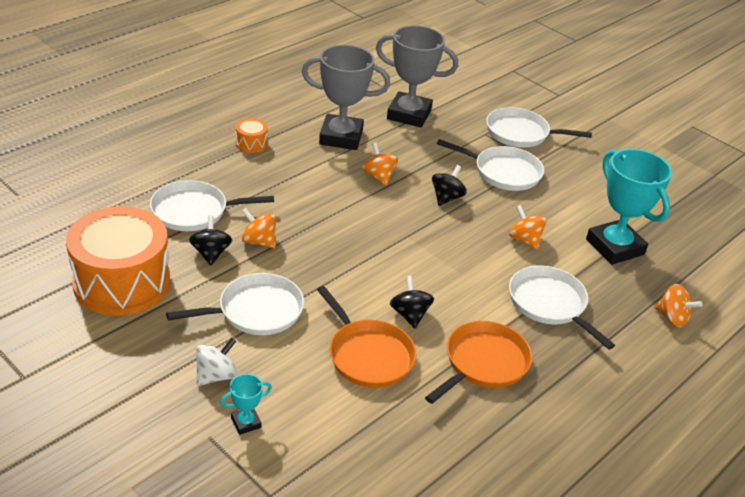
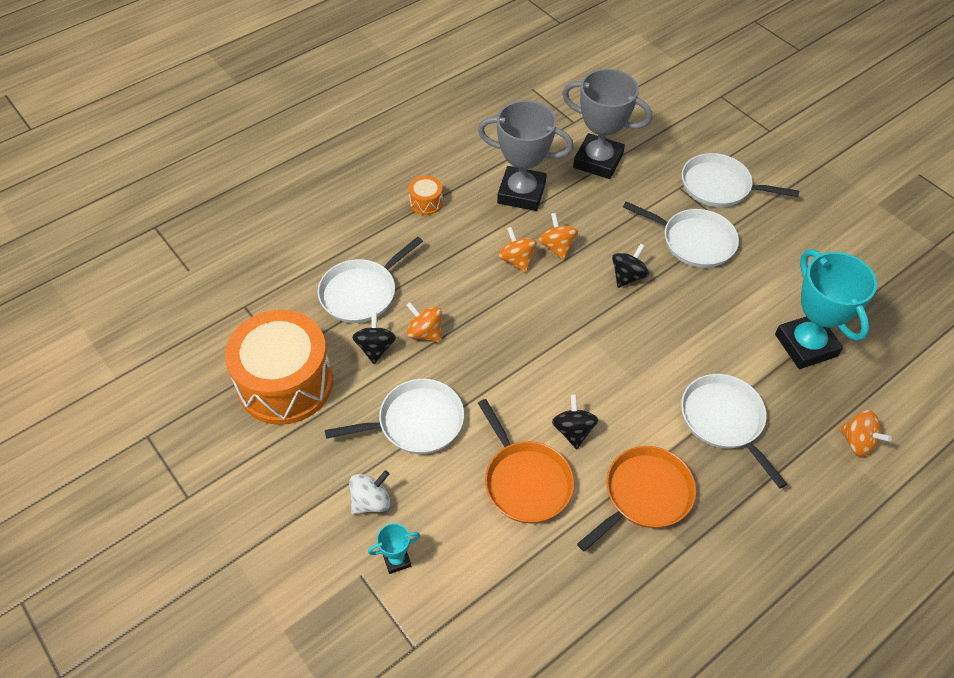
camera: 10 degrees right, 15 degrees up
(194, 211) = (361, 293): white pan -> white pan turned 45 degrees counterclockwise
(524, 240) = (707, 334): orange spinning top -> orange spinning top (517, 260)

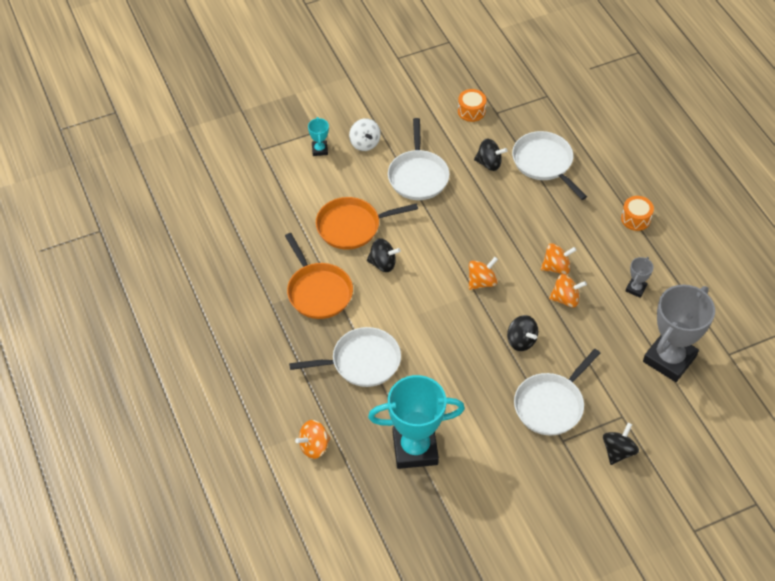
camera: 105 degrees right, 0 degrees up
(285, 383) = (471, 111): orange drum -> orange drum, size x0.41
(425, 333) = (495, 194): orange spinning top -> orange spinning top (481, 282)
(521, 193) = (636, 288): grey trophy -> grey trophy, size x0.43
(719, 186) = (618, 451): white pan -> black spinning top

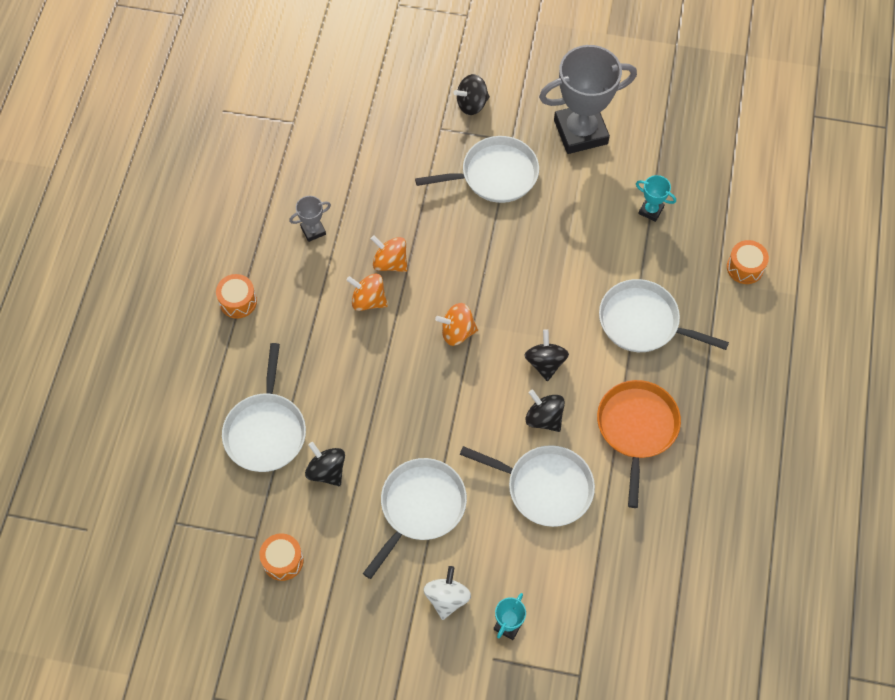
camera: 145 degrees left, 10 degrees up
(314, 446) = (745, 267): orange spinning top -> orange drum
(352, 226) = (545, 487): orange pan -> white pan
(415, 449) = (651, 210): turquoise trophy -> turquoise trophy, size x0.43
(521, 341) = (470, 248): black spinning top -> black spinning top (545, 363)
(669, 359) = (350, 149): grey trophy -> grey trophy (580, 132)

